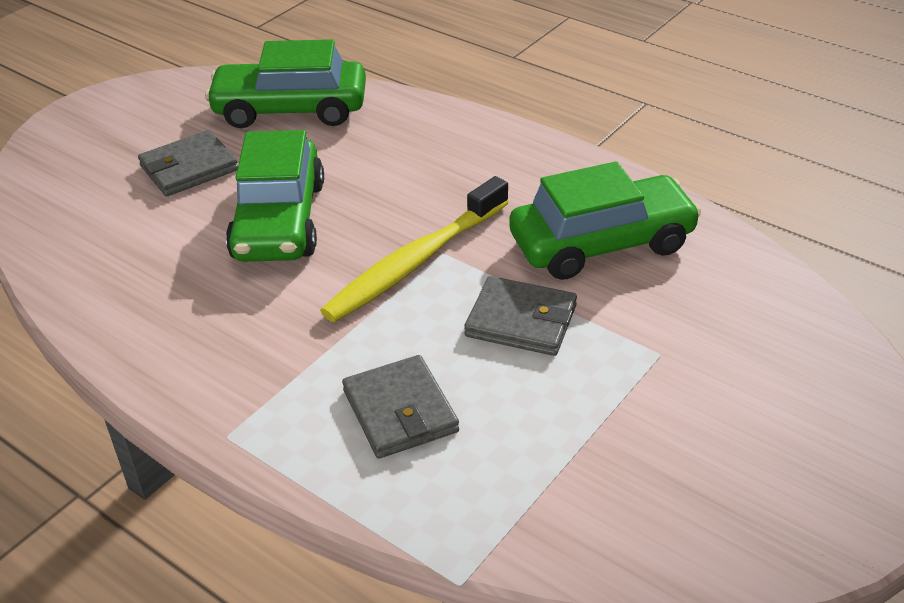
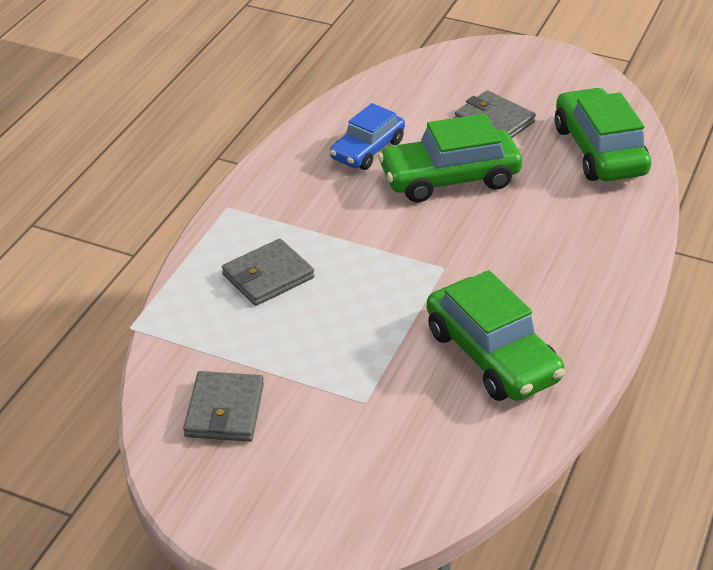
camera: 75 degrees right, 0 degrees up
(179, 278) = (367, 150): none -> blue car
(415, 262) = (427, 255): yellow toothbrush -> none
(521, 321) = (378, 321): grey wallet -> grey wallet (224, 410)

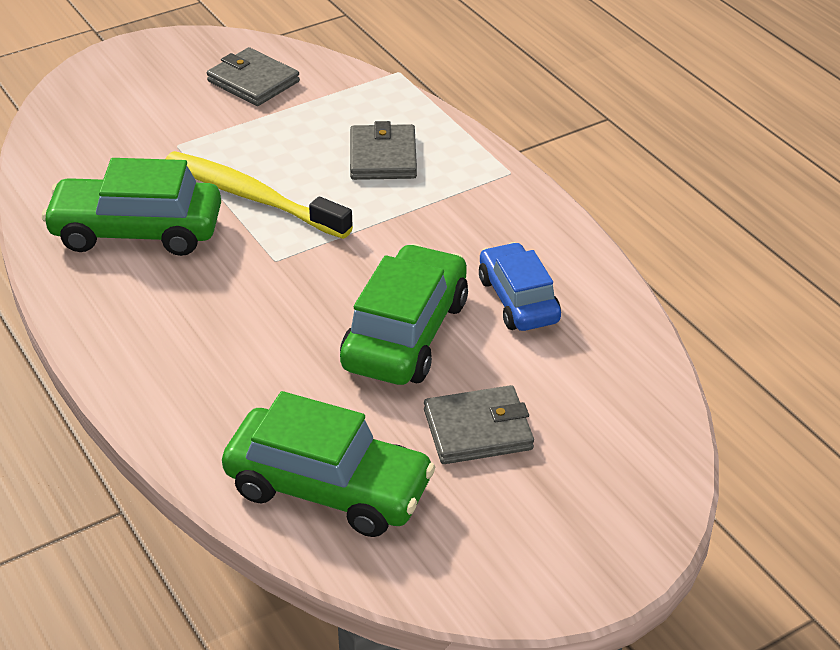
camera: 125 degrees right, 0 degrees up
(387, 318) = (252, 197): none -> yellow toothbrush

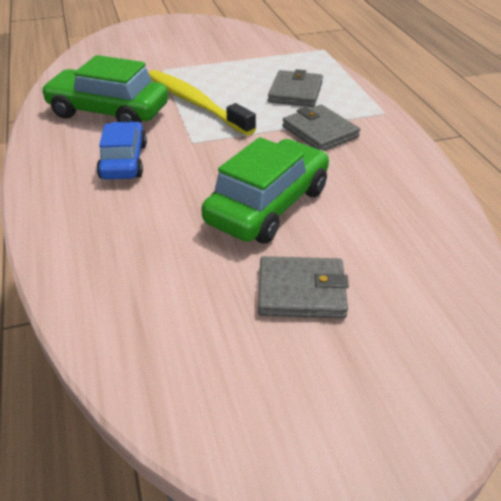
camera: 15 degrees right, 0 degrees up
(253, 81) = (227, 44): grey wallet -> grey wallet (320, 132)
(328, 488) = (153, 317): green car -> none
(518, 300) = (366, 196): blue car -> blue car (124, 161)

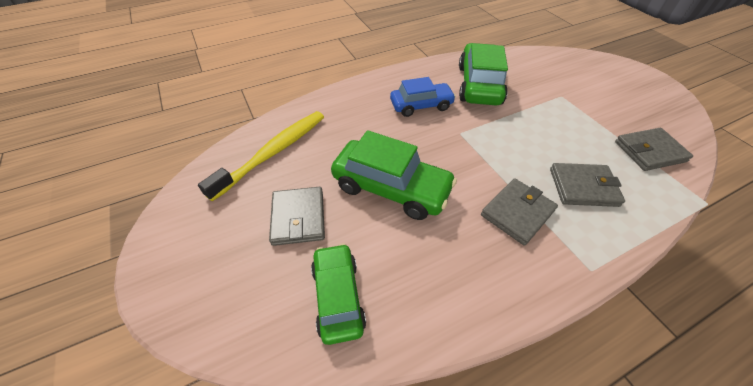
camera: 80 degrees right, 10 degrees up
(195, 103) = (519, 124): yellow toothbrush -> yellow toothbrush (273, 152)
(261, 52) = (649, 151): none -> grey wallet
(416, 262) = (338, 296): none -> green car

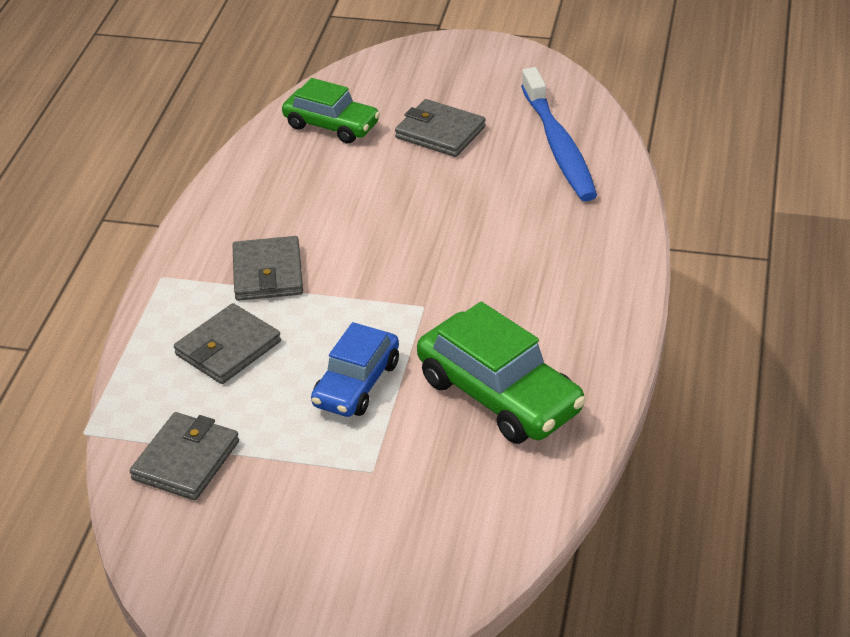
camera: 130 degrees right, 10 degrees down
(273, 152) = (559, 146): yellow toothbrush -> blue toothbrush
(391, 188) = (405, 205): green car -> none
(421, 105) = (517, 303): blue car -> blue car (356, 384)

